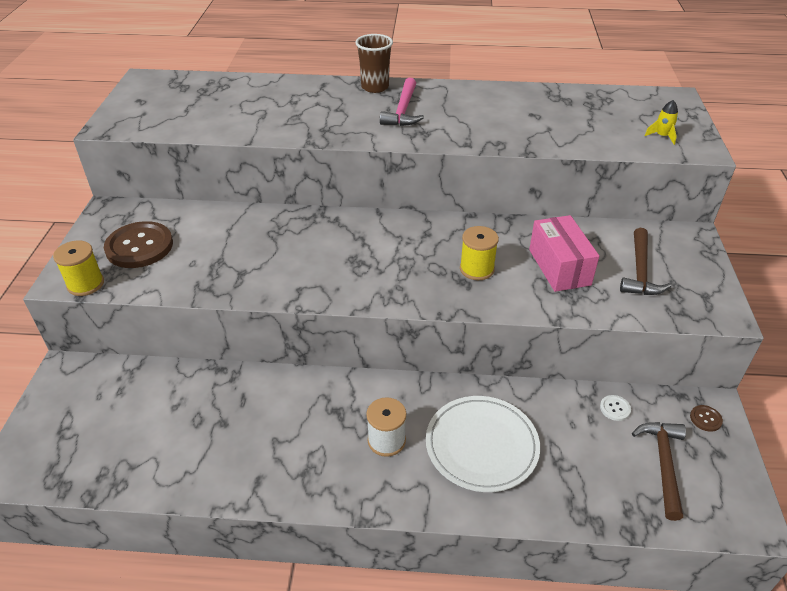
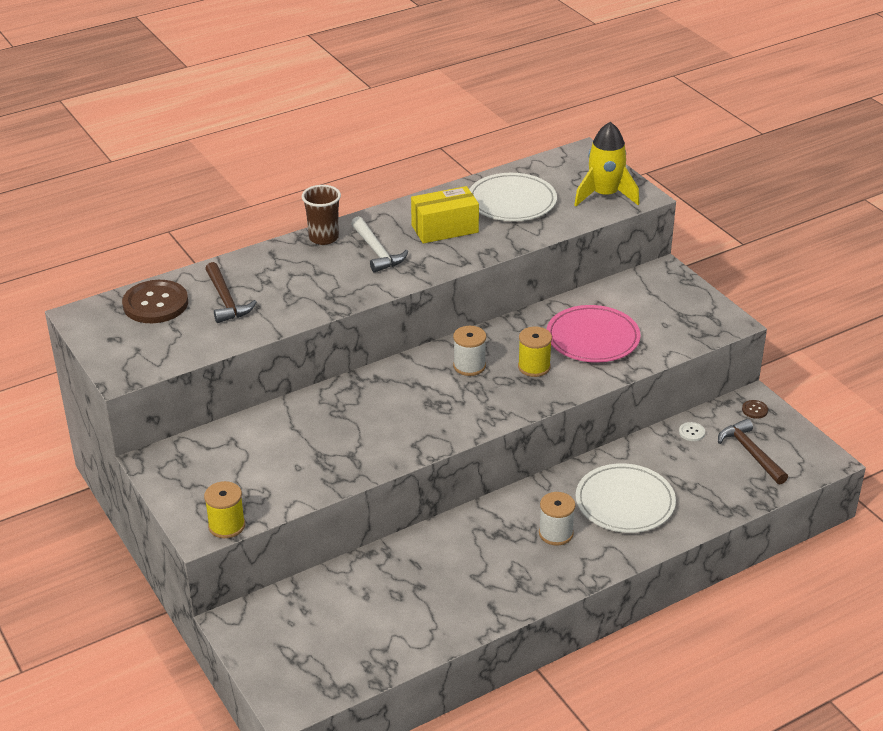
camera: 35 degrees left, 5 degrees down
(139, 246) = (231, 476): brown button -> brown button (155, 304)
(403, 110) = (377, 251): pink hammer -> white hammer
(420, 243) = (469, 366): none -> white spool
(480, 113) = (445, 229): none -> yellow box
(559, 267) = (592, 338): pink box -> pink plate
(564, 112) = (512, 201): none -> white plate
(640, 271) = (651, 315): brown hammer -> brown hammer (226, 300)
(662, 136) = (605, 195): yellow rocket -> yellow rocket, size x2.26

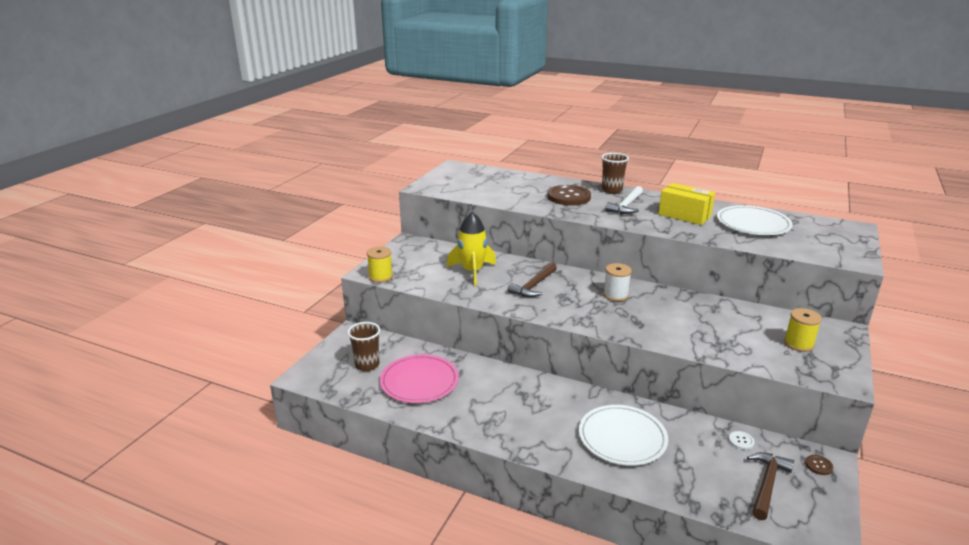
camera: 55 degrees right, 10 degrees down
(155, 304) = (488, 175): brown button -> brown button (569, 197)
(226, 300) = (517, 188): brown hammer -> brown hammer (534, 286)
(322, 635) = (367, 365): none -> brown cup
(534, 367) = (652, 317): yellow spool -> yellow spool (798, 344)
(556, 533) = (552, 418): white spool -> none
(592, 338) = (718, 328): pink plate -> pink plate (419, 382)
(605, 195) = (828, 249): yellow rocket -> yellow rocket (472, 271)

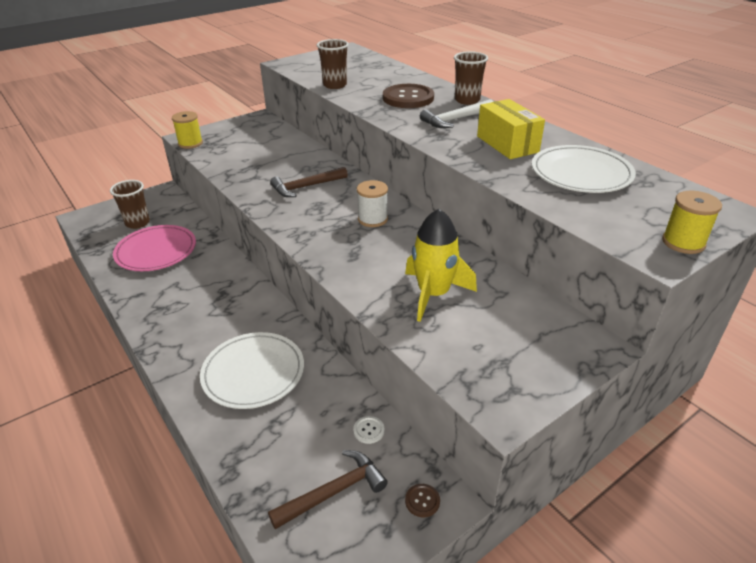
camera: 30 degrees right, 10 degrees up
(472, 271) = (271, 158): yellow rocket -> yellow rocket (434, 294)
(497, 198) = (335, 85): none -> brown cup
(798, 344) = (507, 342): yellow spool -> yellow spool (683, 242)

